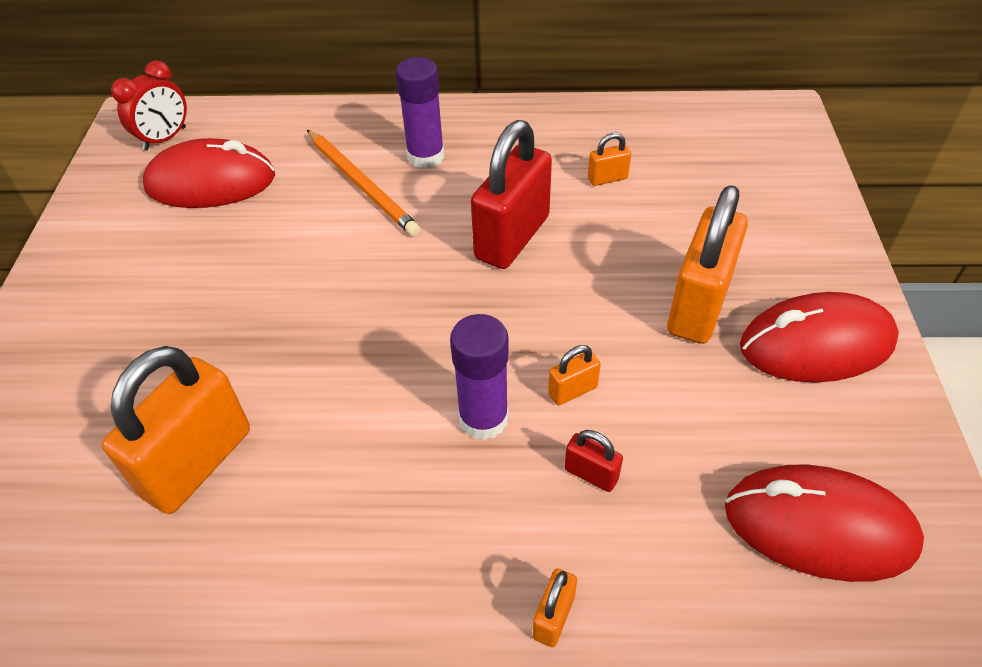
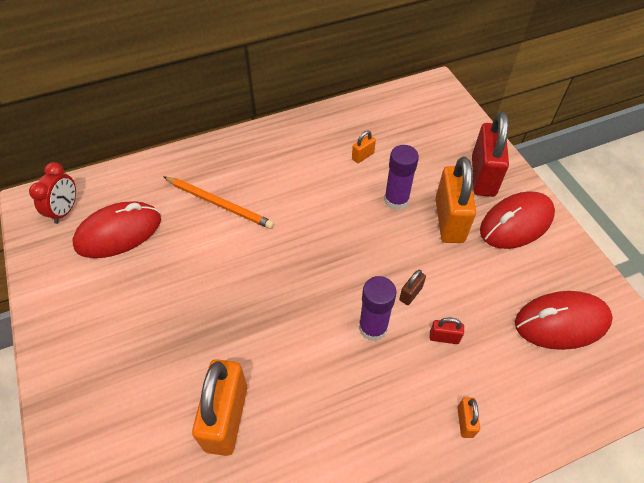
camera: 25 degrees left, 5 degrees up
(425, 156) = (248, 172): purple glue stick -> purple glue stick (396, 200)
(512, 237) = (329, 211): red padlock -> red padlock (483, 176)
(572, 391) = (410, 293): orange padlock -> brown padlock

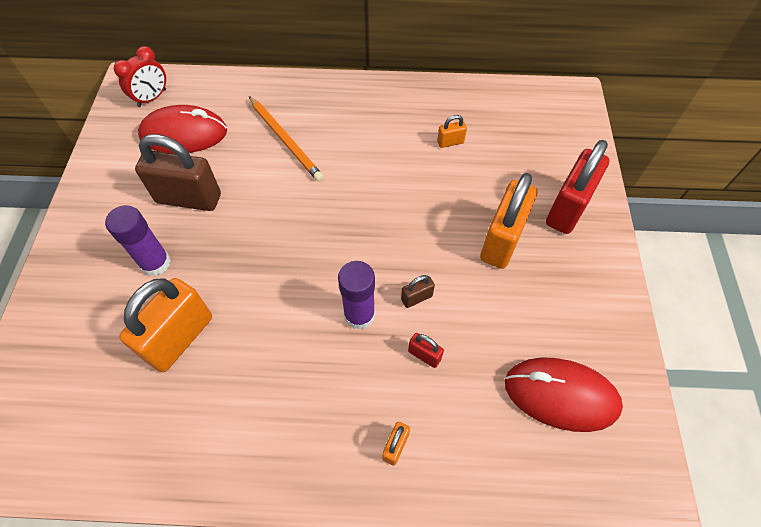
camera: 25 degrees right, 5 degrees up
(159, 289) = (189, 198): none -> brown padlock
(396, 200) = (458, 199): purple glue stick -> purple glue stick (155, 263)
(516, 223) = (574, 271): red mouse -> none

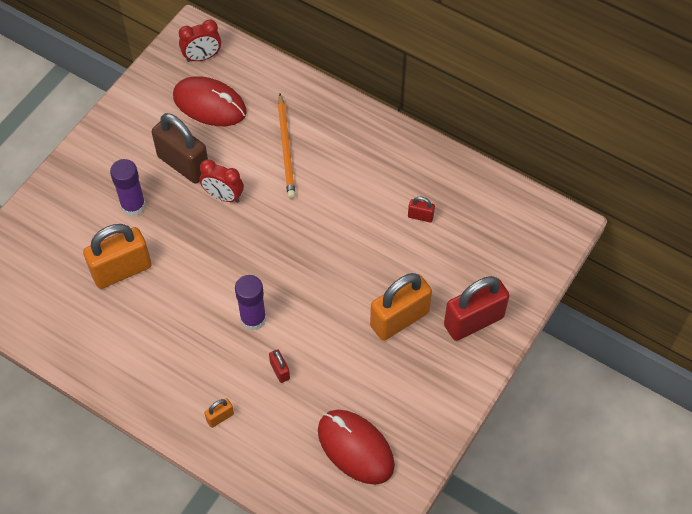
camera: 30 degrees right, 0 degrees up
(249, 209) = (223, 196): none -> red clock
(416, 298) = (302, 328): brown padlock -> none
(450, 142) = (420, 216): orange padlock -> red padlock

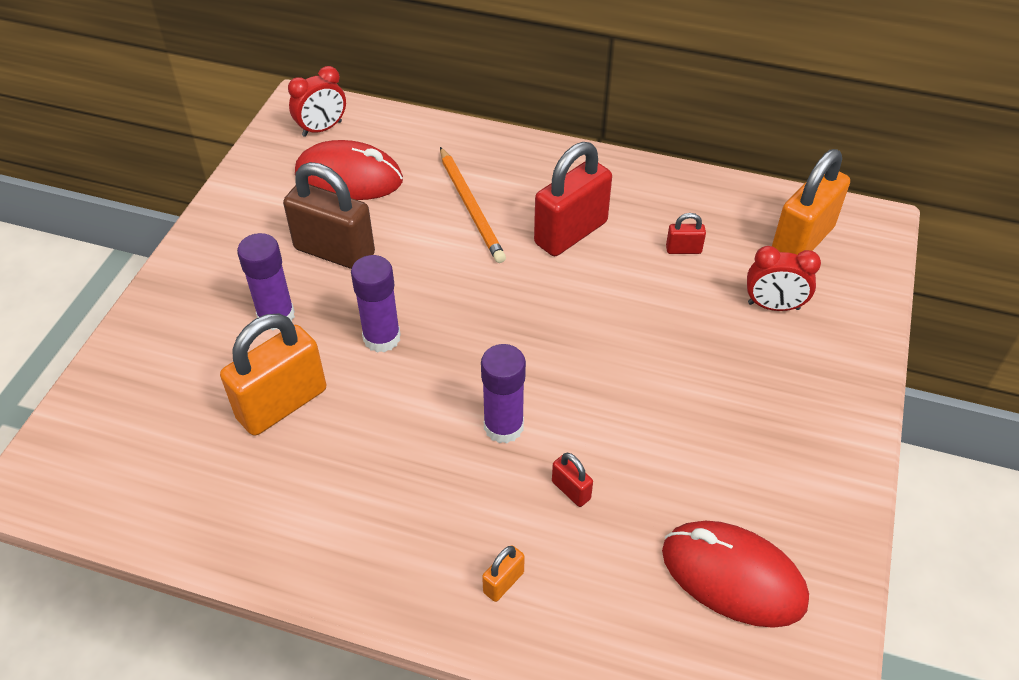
camera: 15 degrees left, 10 degrees down
(196, 238) = (382, 338): none -> purple glue stick
(223, 196) = (404, 279): red clock -> red clock (773, 306)
(399, 319) = (714, 380): orange padlock -> orange padlock (802, 241)
(473, 321) = (817, 360): red padlock -> red padlock (571, 233)

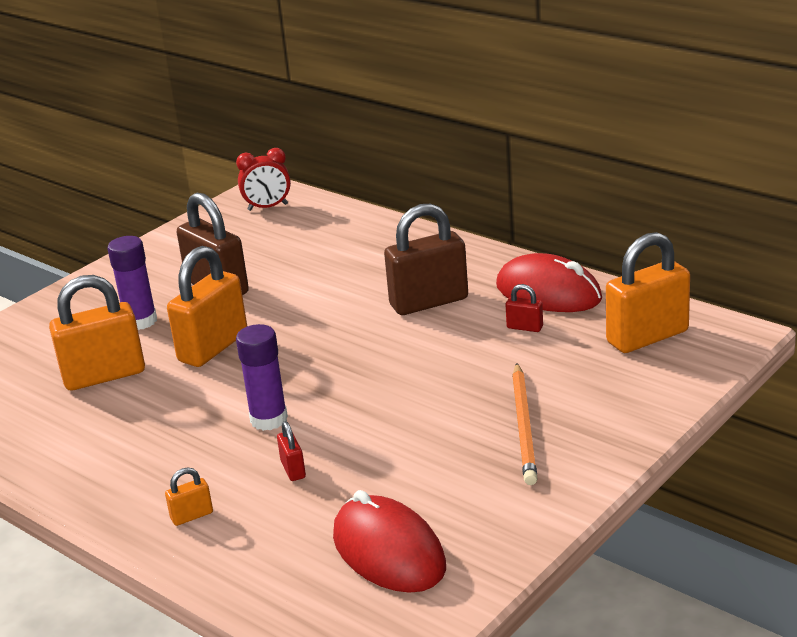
camera: 25 degrees right, 20 degrees down
(349, 177) = (265, 241): red mouse -> red mouse (548, 293)
(382, 338) = (213, 347): purple glue stick -> orange padlock
(471, 207) = (354, 273): orange pencil -> orange pencil (524, 426)
(571, 233) = (429, 302): red padlock -> brown padlock
(773, 306) = (579, 379): red clock -> none

